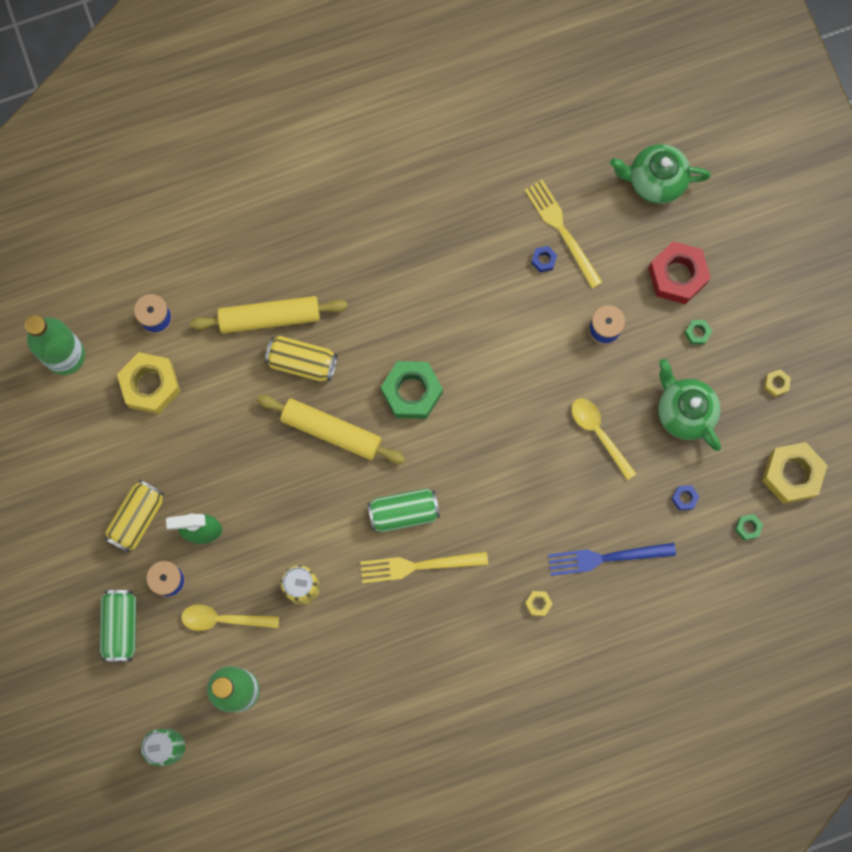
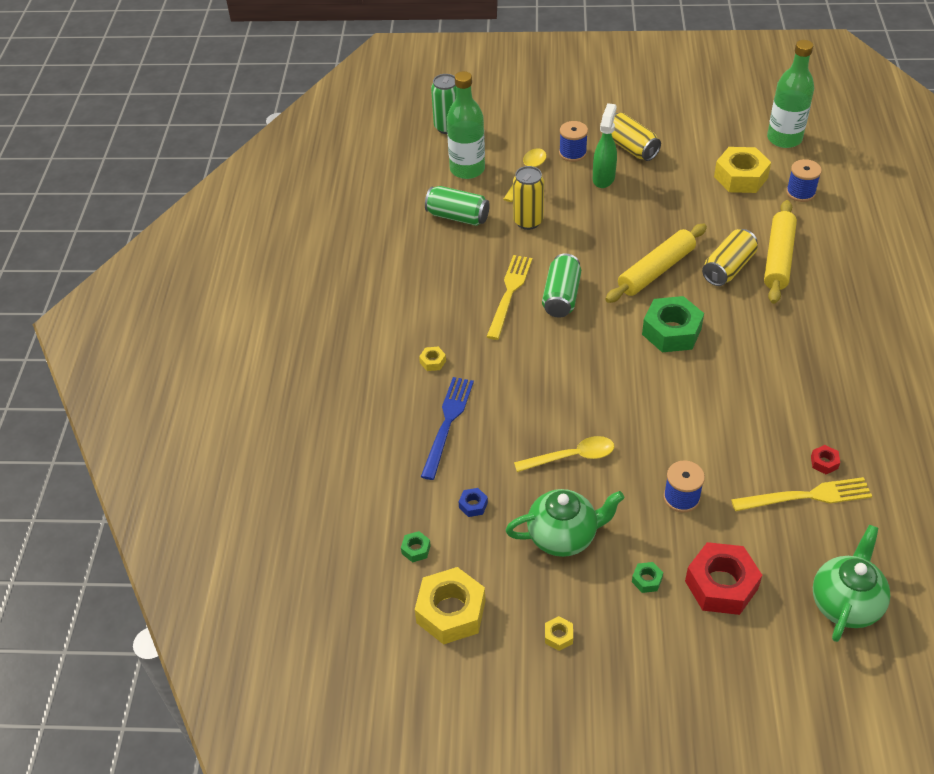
camera: 115 degrees right, 30 degrees down
(121, 626) = (550, 123): green can -> green can (457, 217)
(519, 223) = (824, 462): none -> red nut
(543, 260) = (776, 470): blue nut -> none

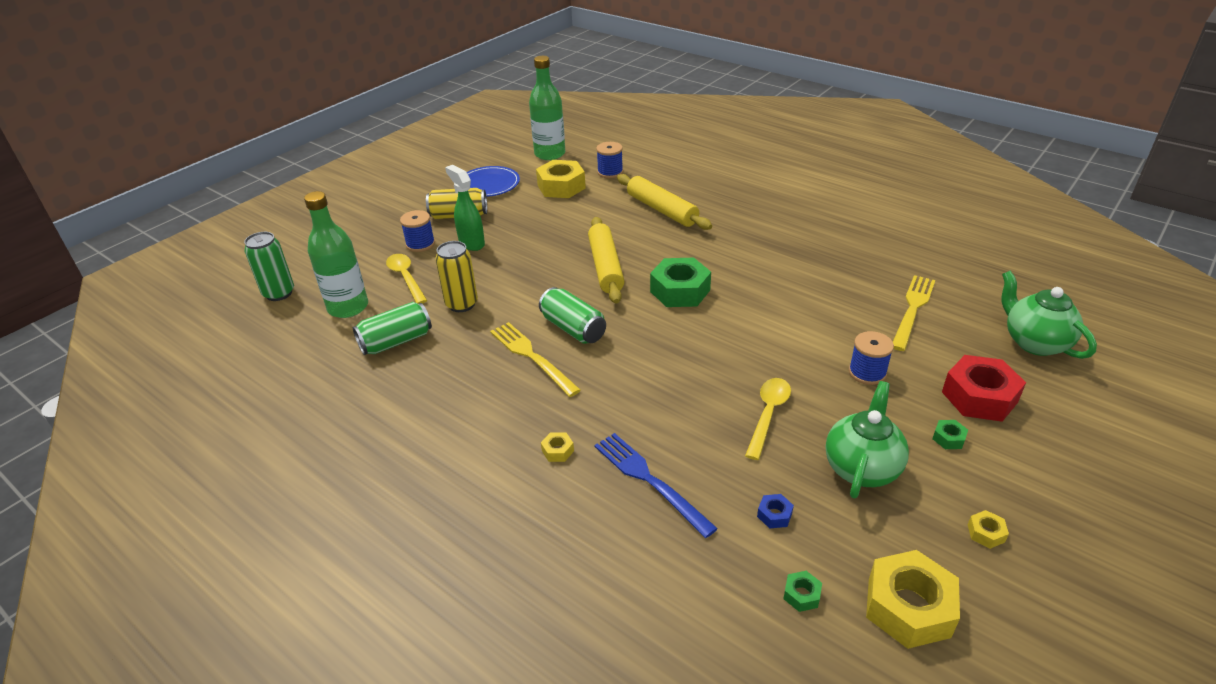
camera: 55 degrees left, 10 degrees down
(693, 134) = (489, 184): none -> blue plate
(728, 268) = (645, 234): yellow can -> none
(824, 462) = (884, 286): red nut -> none

